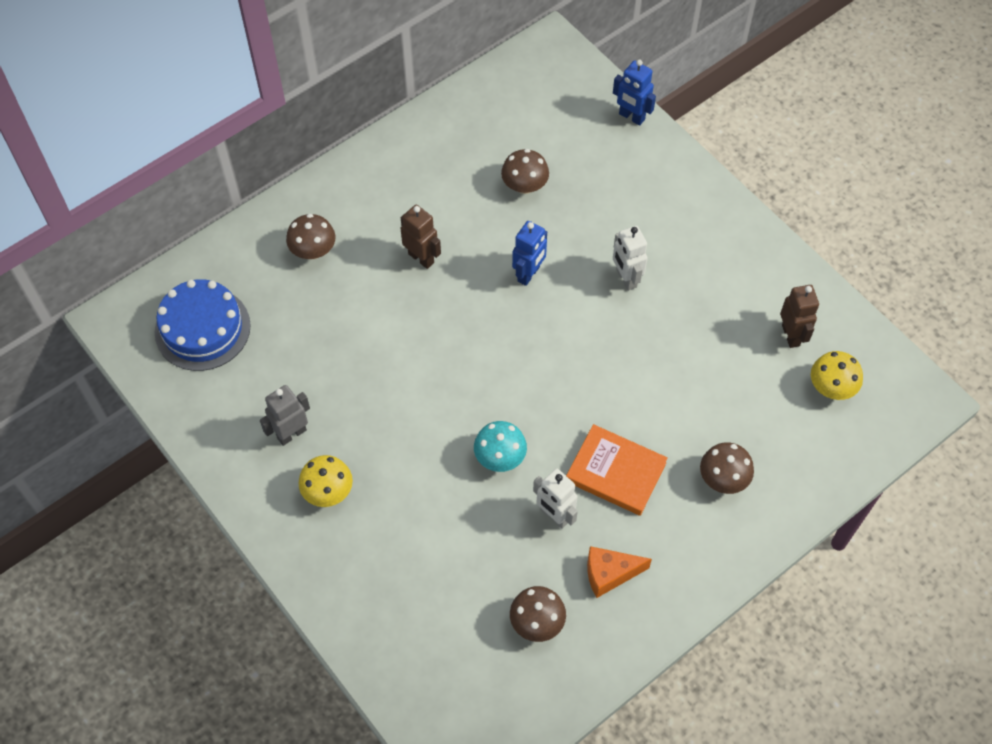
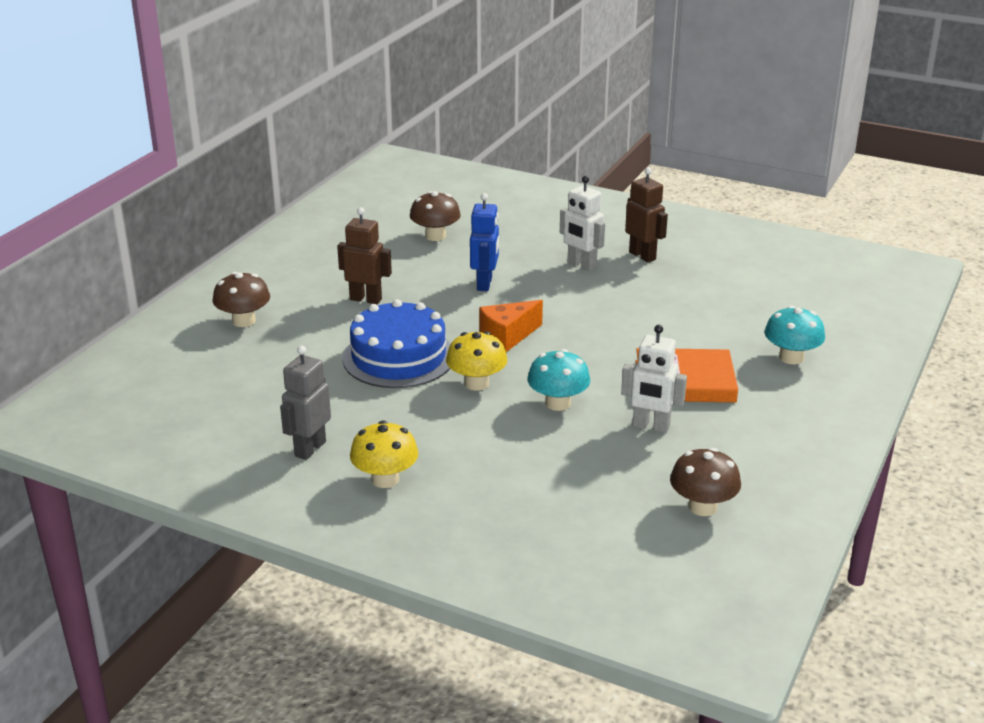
camera: 25 degrees left, 30 degrees down
(202, 328) = (149, 402): blue cake -> blue cake (398, 357)
(609, 574) = (744, 450): orange cheese -> orange cheese (507, 336)
(631, 117) = (503, 180): blue robot -> none
(723, 478) = (791, 357): brown mushroom -> turquoise mushroom
(791, 335) = (763, 261): brown robot -> brown robot (642, 255)
(831, 387) = (829, 280): yellow mushroom -> yellow mushroom (476, 383)

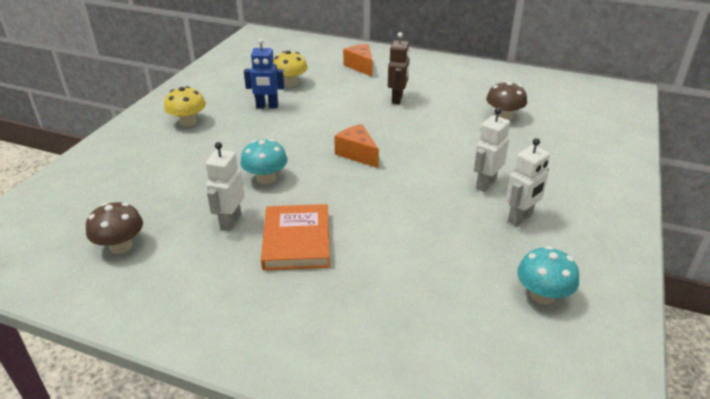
camera: 85 degrees right, 5 degrees up
(244, 321) = (360, 66): brown mushroom -> orange cheese
(309, 449) = (223, 98): grey robot -> none
(398, 357) = (324, 116): blue cake -> none
(476, 383) = (292, 145): yellow mushroom -> yellow mushroom (290, 83)
(485, 284) = (435, 141): blue robot -> blue robot (267, 106)
(642, 255) = (520, 218): brown robot -> white robot
(791, 357) = (342, 313): turquoise mushroom -> turquoise mushroom (542, 295)

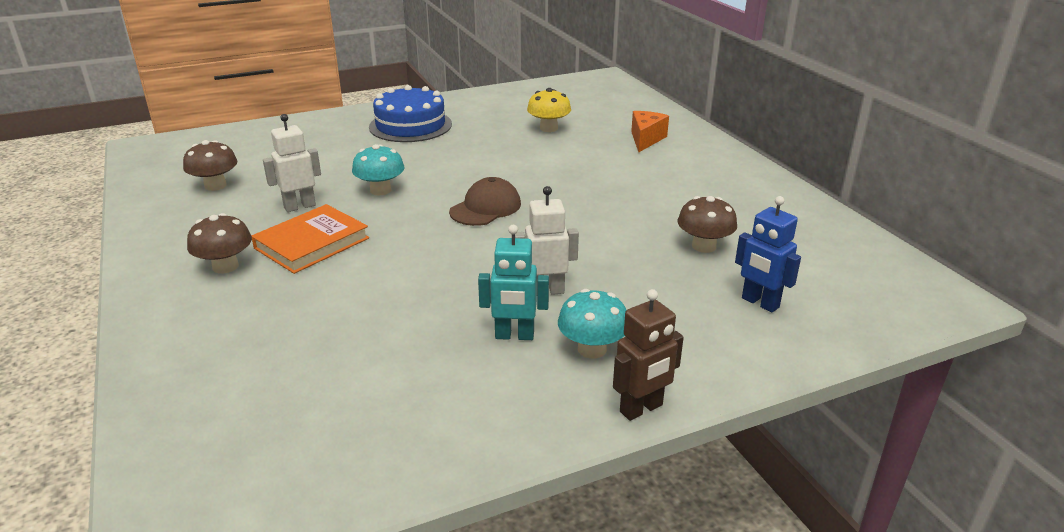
camera: 45 degrees right, 5 degrees down
(188, 122) = (410, 125): yellow mushroom -> blue cake
(267, 106) = (491, 139): blue robot -> blue robot (759, 303)
(270, 295) = (225, 266): none -> brown mushroom
(357, 154) = (486, 208): orange cheese -> brown cap
(397, 99) = (621, 181): brown robot -> brown robot (641, 409)
(520, 218) = (514, 336): white robot -> turquoise robot
(542, 295) = (394, 402): turquoise mushroom -> turquoise mushroom (592, 349)

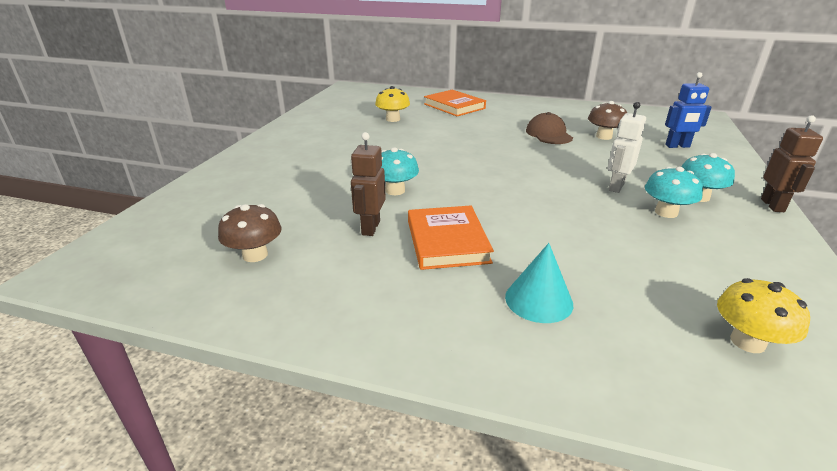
camera: 50 degrees left, 0 degrees up
(225, 266) = (437, 293): brown mushroom -> none
(254, 310) = (538, 300): none -> turquoise cone
(275, 429) = (747, 342): none -> yellow mushroom
(299, 206) = (370, 228): white robot -> brown robot
(410, 125) = (302, 150): blue cake -> none
(486, 208) = (479, 168): brown cap -> brown cap (548, 134)
(514, 336) = (666, 212): turquoise robot -> turquoise mushroom
(646, 139) = (454, 106): orange cheese -> orange book

